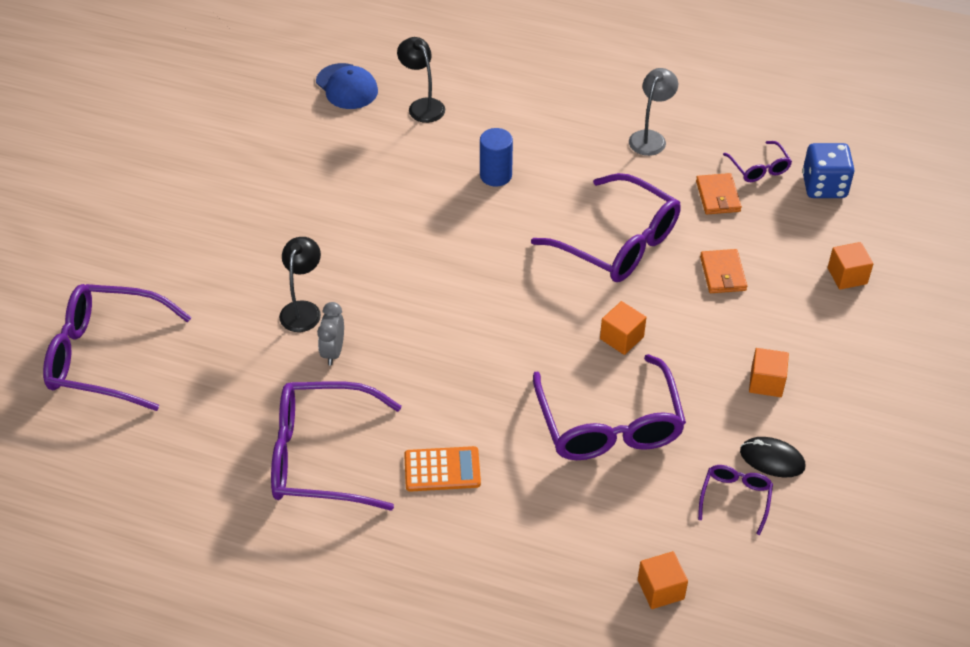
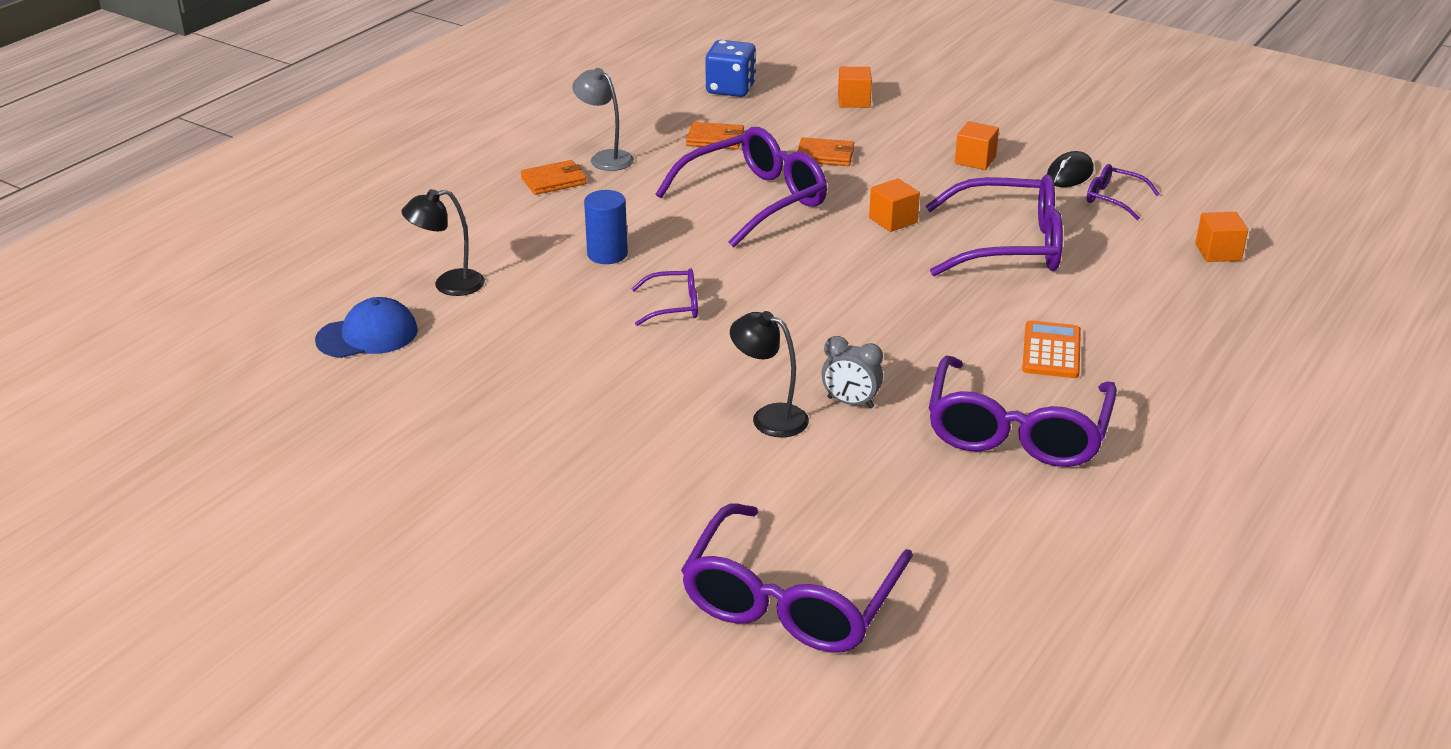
camera: 75 degrees left, 15 degrees down
(598, 118) = (554, 181): none -> orange wallet
(759, 168) = (687, 113): purple glasses -> purple glasses (674, 306)

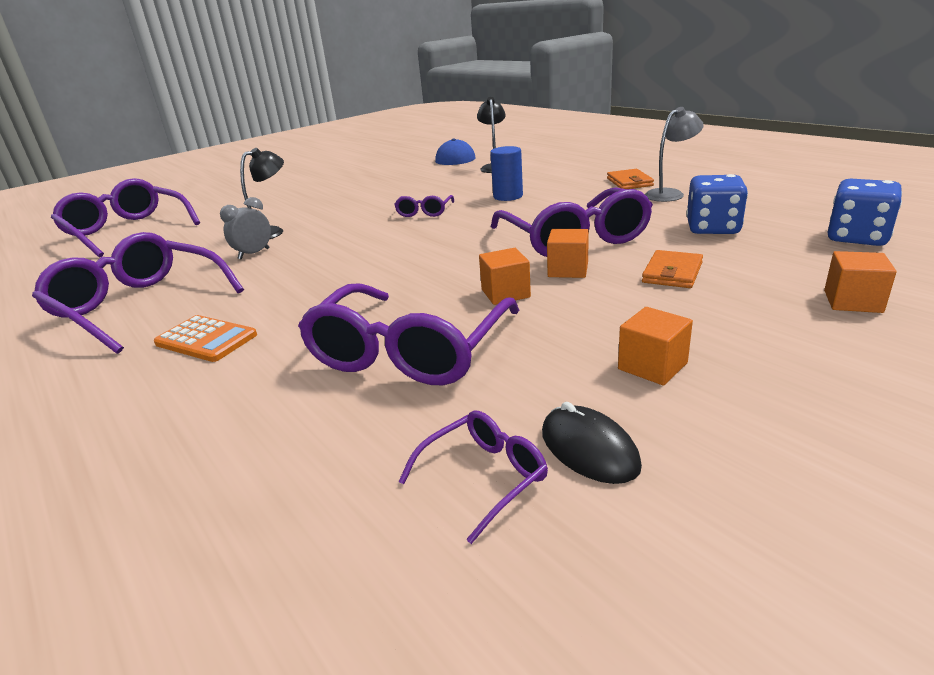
camera: 110 degrees right, 5 degrees down
(715, 139) = (712, 228): orange wallet -> blue dice
(1218, 252) = (238, 554): orange cube -> orange cube (568, 270)

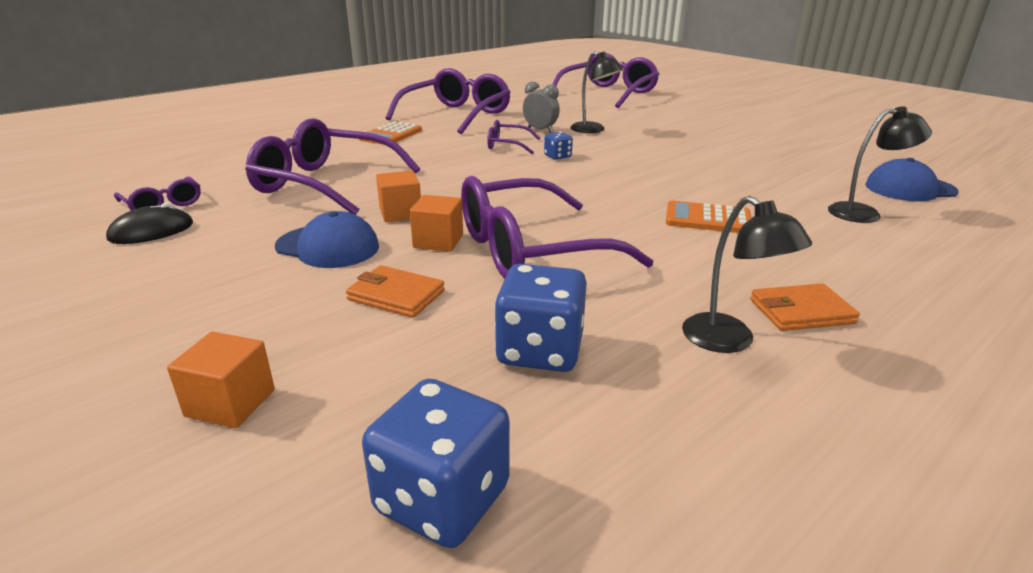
camera: 85 degrees right, 0 degrees up
(352, 242) = (557, 156): none -> blue dice
(424, 212) = (644, 179): purple glasses -> purple glasses (507, 145)
(508, 196) = (707, 219): blue cylinder -> orange calculator
(595, 315) = (328, 247): none -> blue cap
(652, 366) = (220, 261): orange cube -> none
(670, 194) = (729, 341): grey lamp -> black lamp

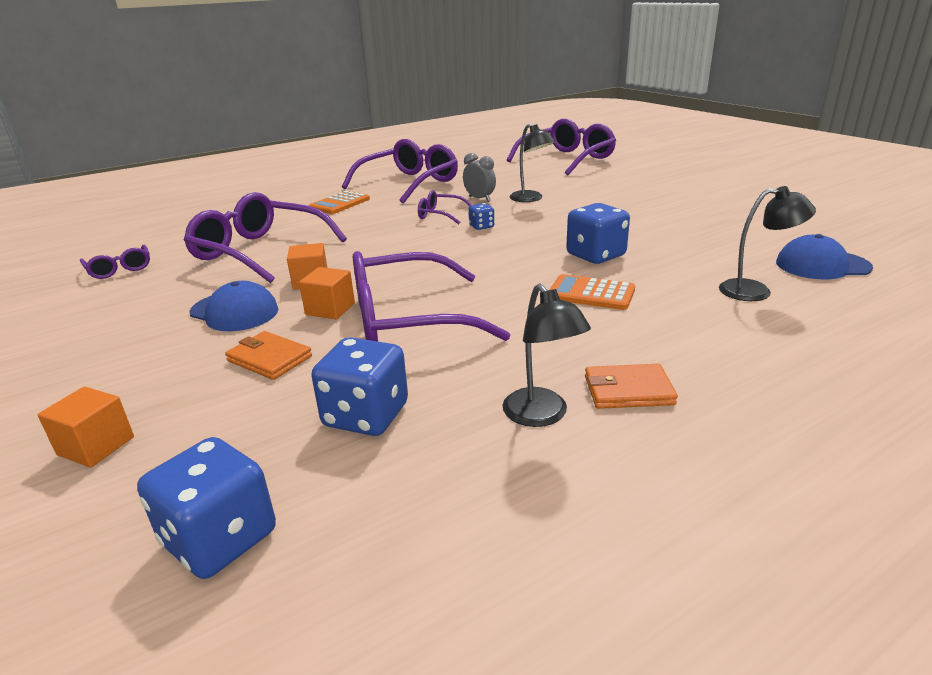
camera: 10 degrees right, 0 degrees up
(151, 231) = (100, 293): black mouse -> none
(690, 182) = (595, 255): none -> blue dice

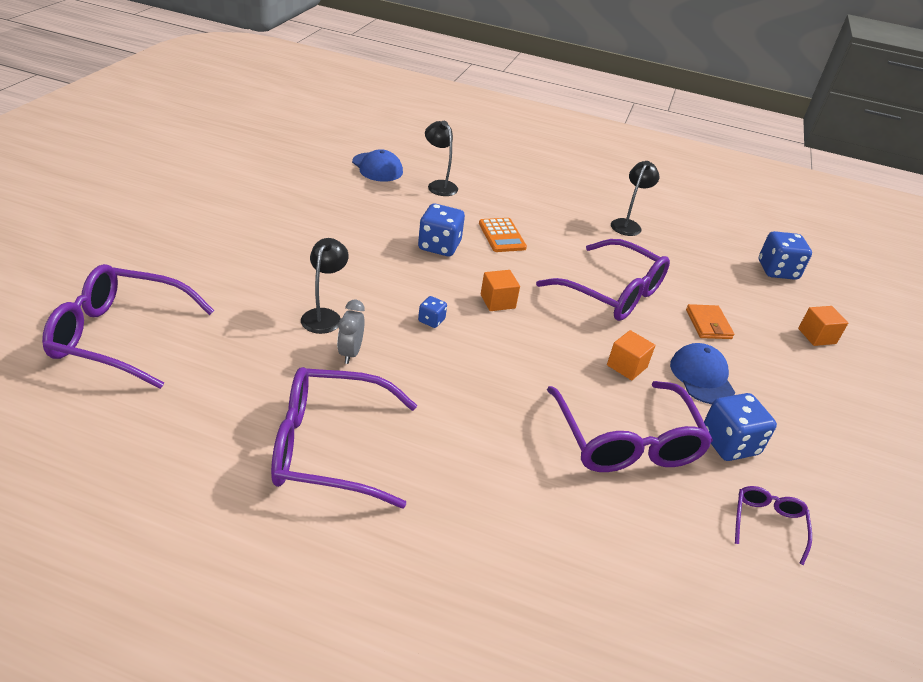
camera: 135 degrees left, 10 degrees up
(330, 309) = (642, 332): orange cube -> orange cube (497, 301)
(340, 204) = (458, 470): orange calculator -> none
(366, 415) = (691, 268): blue dice -> blue dice (729, 443)
(440, 215) = (423, 361): purple glasses -> none
(628, 390) = (583, 208): orange wallet -> none

